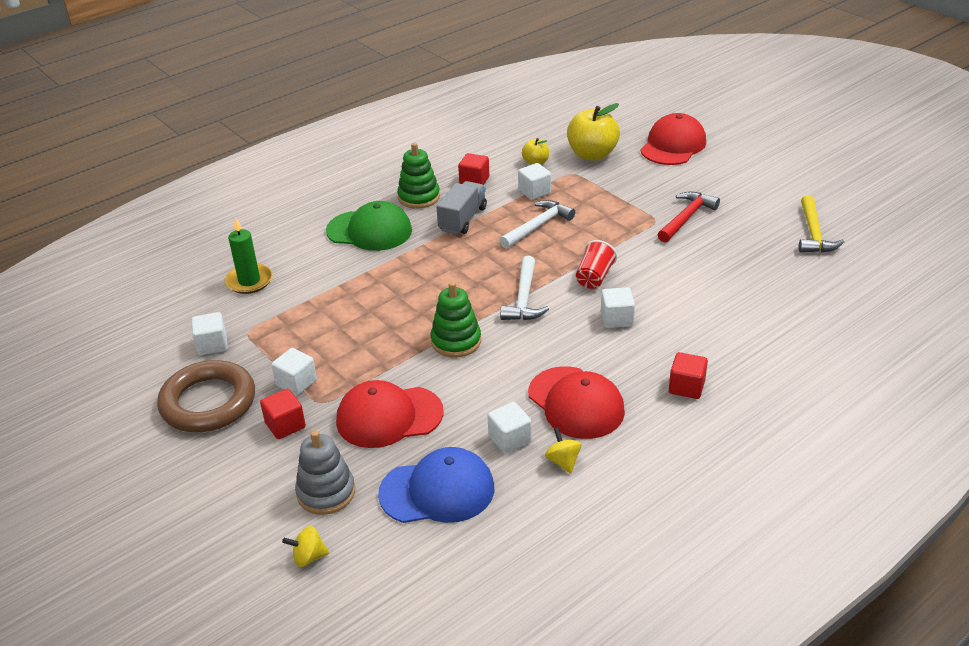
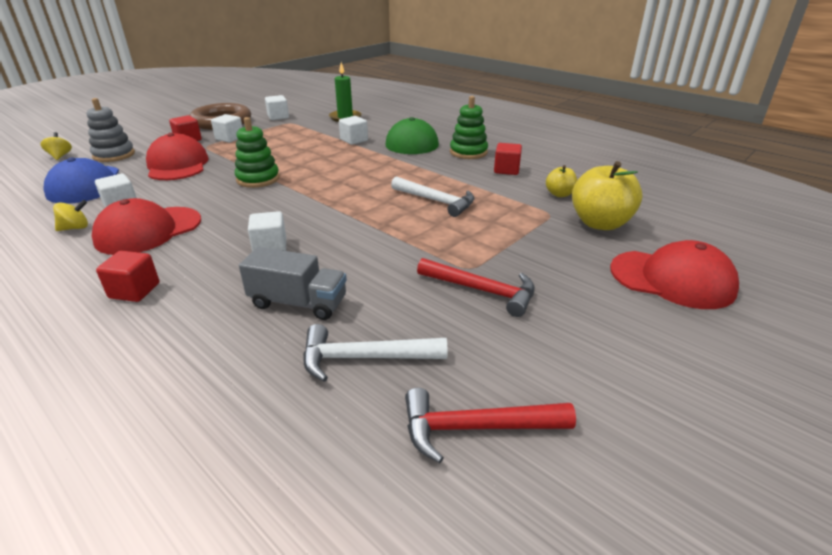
camera: 80 degrees right, 5 degrees down
(463, 219) = (438, 170): grey truck -> grey truck (298, 303)
(524, 298) = (313, 201): white hammer -> white hammer (365, 358)
(534, 192) = (500, 196): white cube -> white cube (354, 140)
(594, 277) = (346, 232): red cup -> none
(813, 233) = (476, 428): yellow hammer -> red hammer

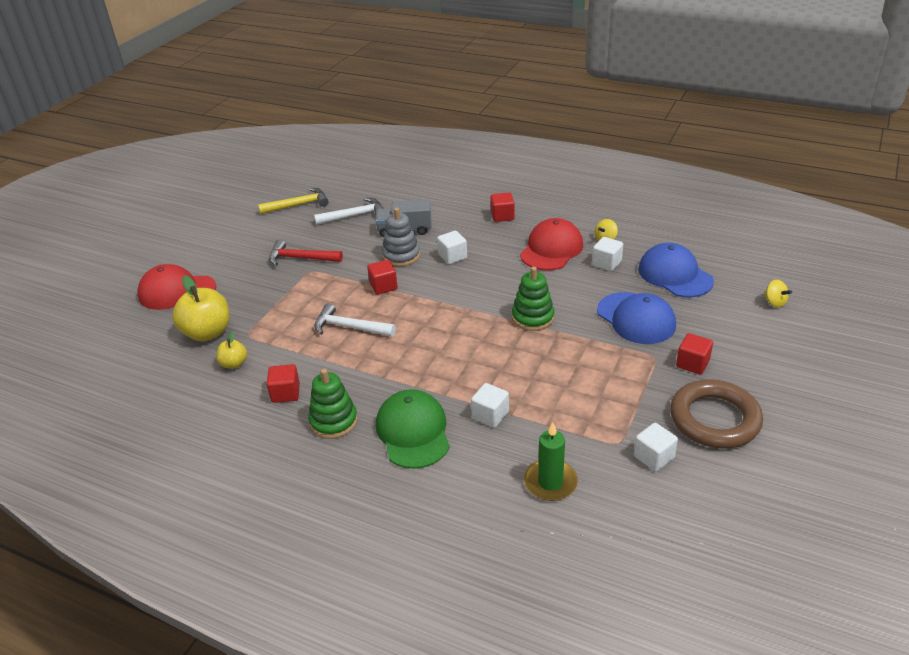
camera: 165 degrees right, 5 degrees up
(114, 155) = (725, 317): grey stacking toy -> grey stacking toy (401, 256)
(177, 165) = (636, 318): red cap -> blue cap
(229, 138) = (648, 379): white cube -> none
(380, 230) = (383, 286): none -> red cube
(476, 428) = (298, 205): red hammer -> yellow hammer

